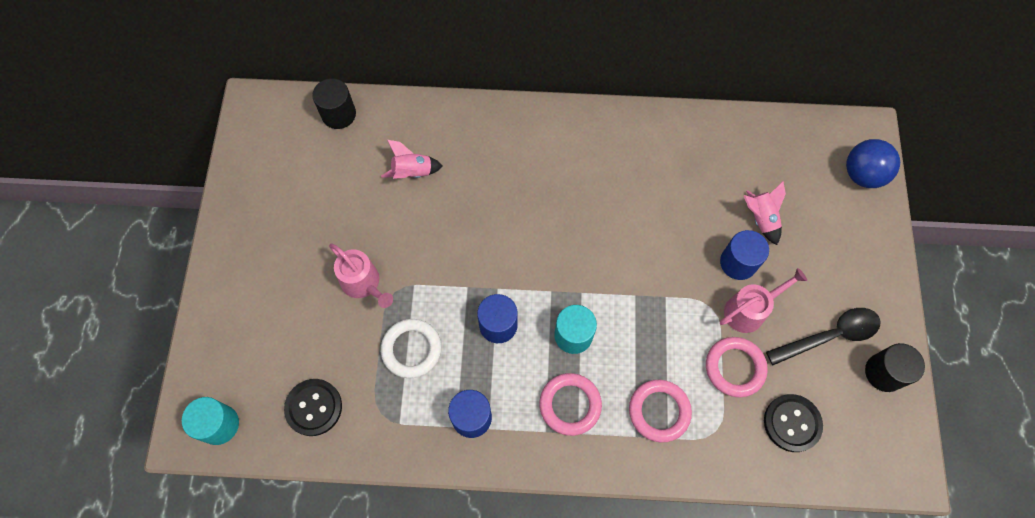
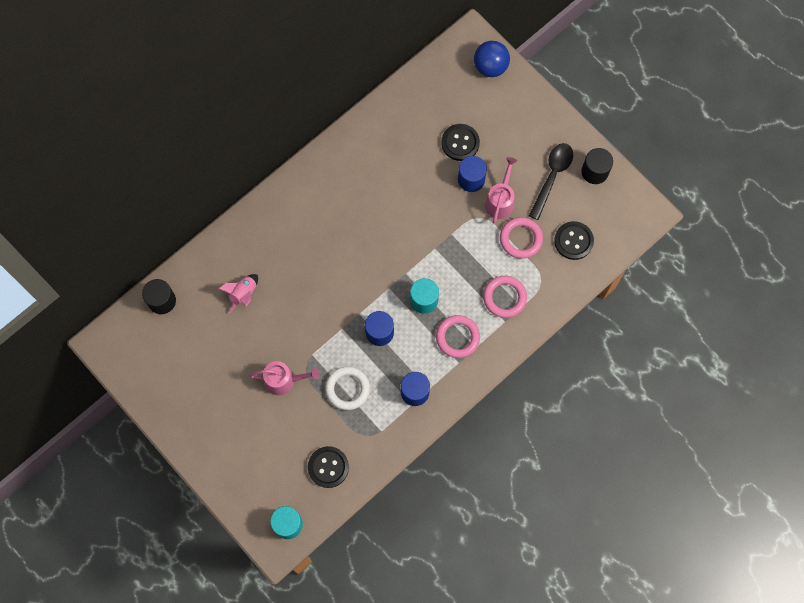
camera: 45 degrees left, 5 degrees up
(760, 218) = (460, 143): pink rocket -> black button

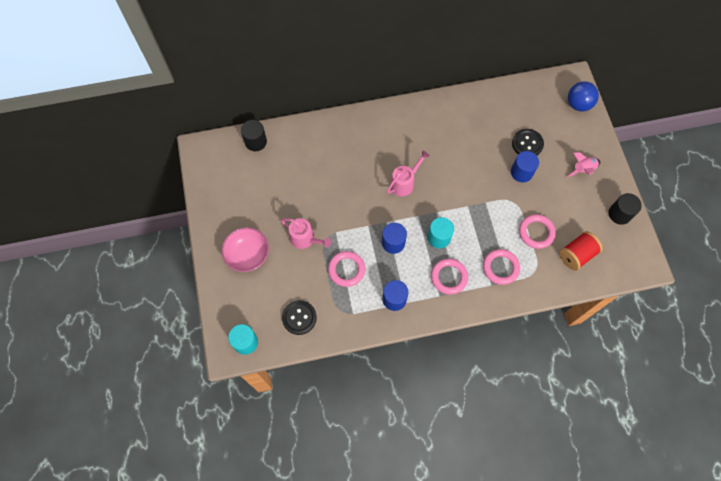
camera: 30 degrees right, 5 degrees down
(233, 432) = (248, 255): none -> pink bowl
(243, 294) = (313, 166): pink rocket -> pink rocket (583, 170)
(347, 389) = (346, 270): white ring -> pink ring
(500, 201) = (535, 198): pink watering can -> pink watering can (404, 183)
(552, 176) = (584, 201): black spoon -> none
(573, 241) = (576, 255): black button -> red spool

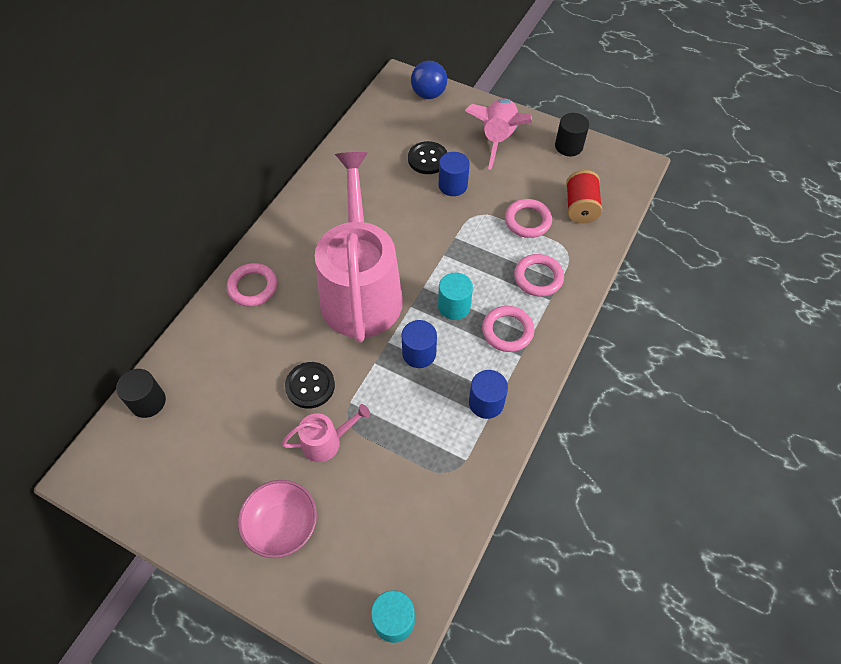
camera: 50 degrees left, 10 degrees down
(299, 318) = (419, 526): black button -> black button (310, 386)
(346, 270) = (406, 426): pink ring -> pink ring (253, 287)
(404, 183) = (361, 291): pink watering can -> pink watering can, size x2.43
(583, 170) = (498, 139): pink rocket -> pink rocket, size x1.88

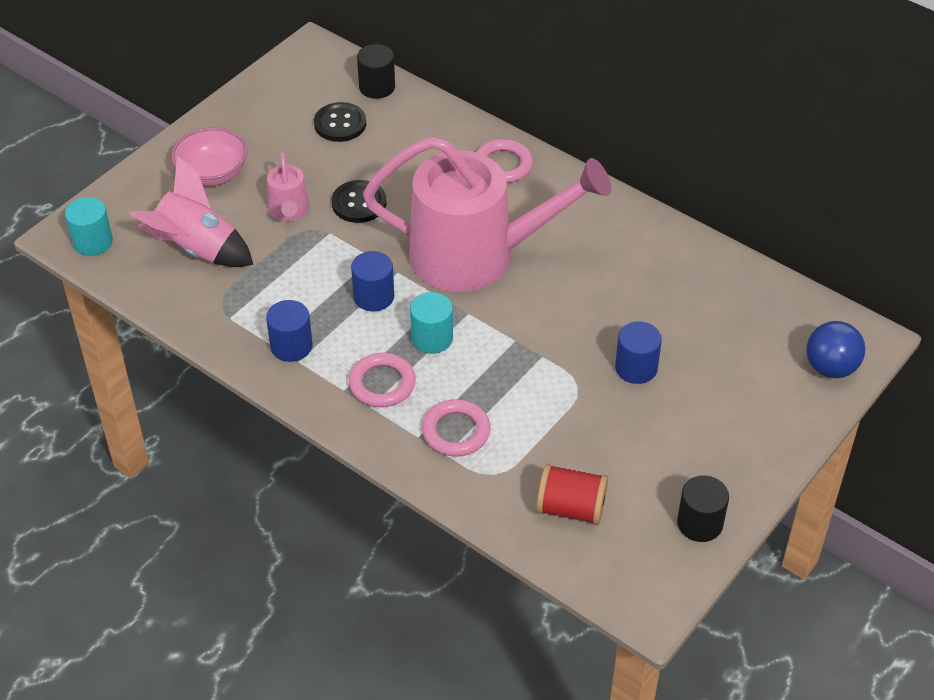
camera: 100 degrees right, 10 degrees down
(427, 159) = (691, 348): black button -> black button (340, 124)
(498, 139) = (724, 436): pink rocket -> pink rocket (196, 249)
(527, 221) = (556, 440): pink ring -> none

